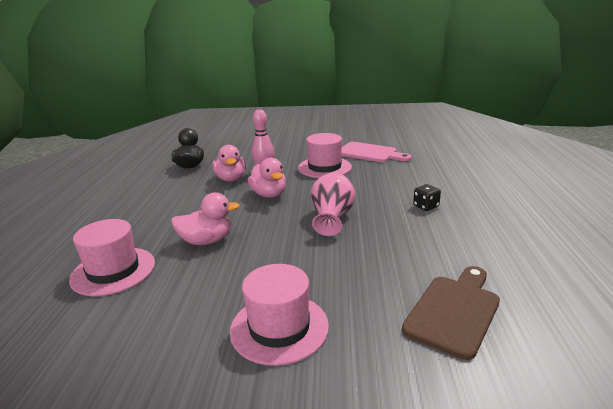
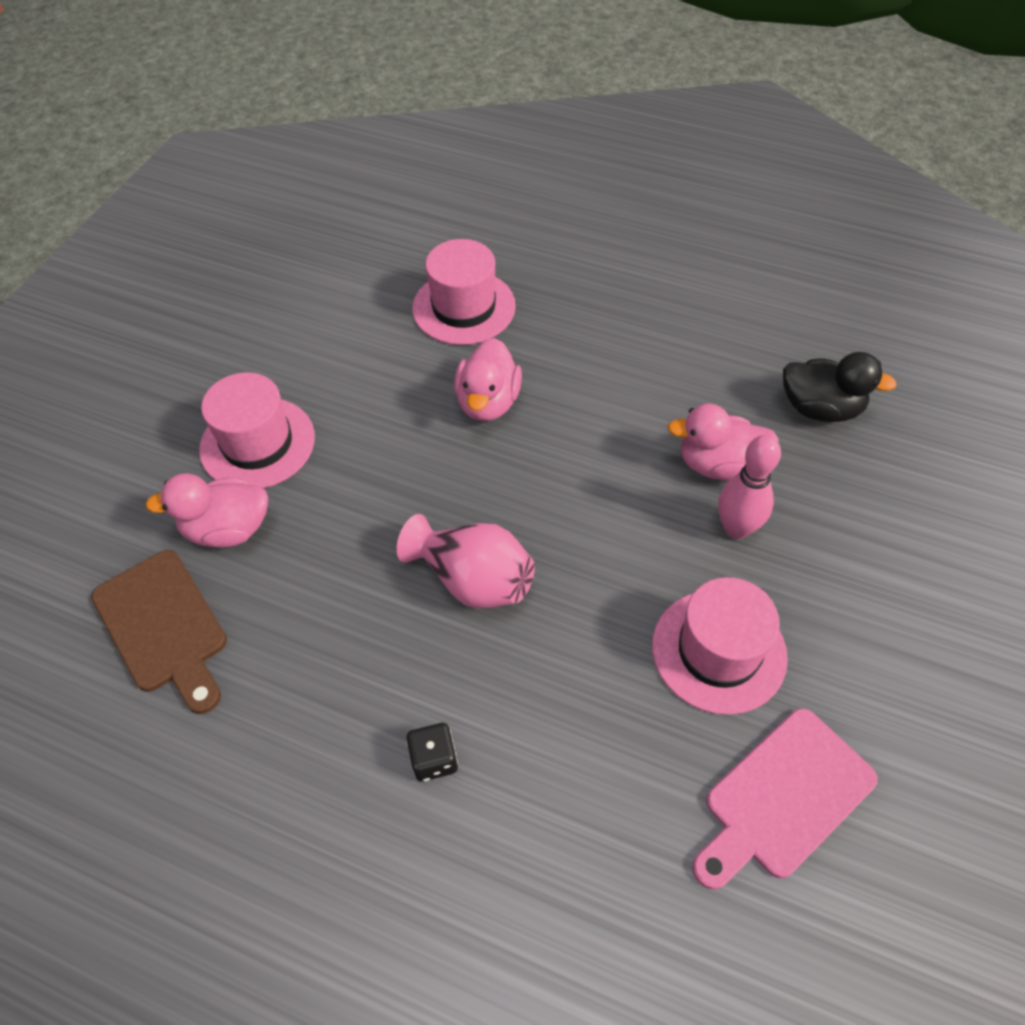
camera: 110 degrees right, 30 degrees up
(269, 195) = (614, 510): pink duck -> pink duck (228, 529)

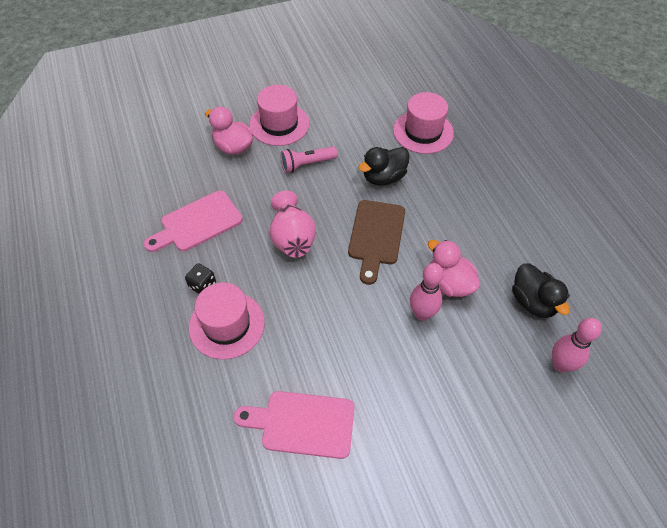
camera: 45 degrees right, 0 degrees up
(163, 627) = (176, 163): brown cutting board -> brown cutting board (376, 236)
(313, 682) = (197, 223): none -> pink cutting board
(367, 466) = (307, 164): none -> pink flashlight
(488, 402) = (383, 177): pink duck -> black duck
(719, 651) = (350, 350): pink hat -> pink hat (227, 325)
(925, 452) = (560, 365): none -> pink bowling pin

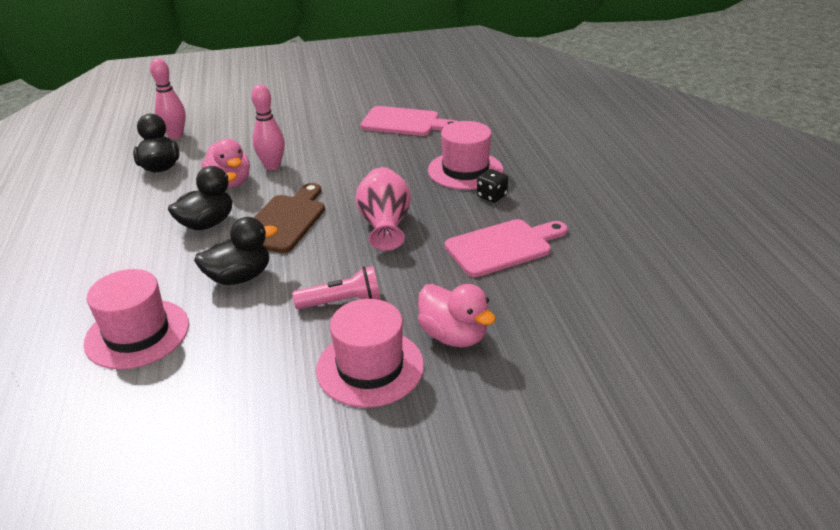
camera: 170 degrees left, 20 degrees down
(438, 227) = (207, 223): none -> black duck

